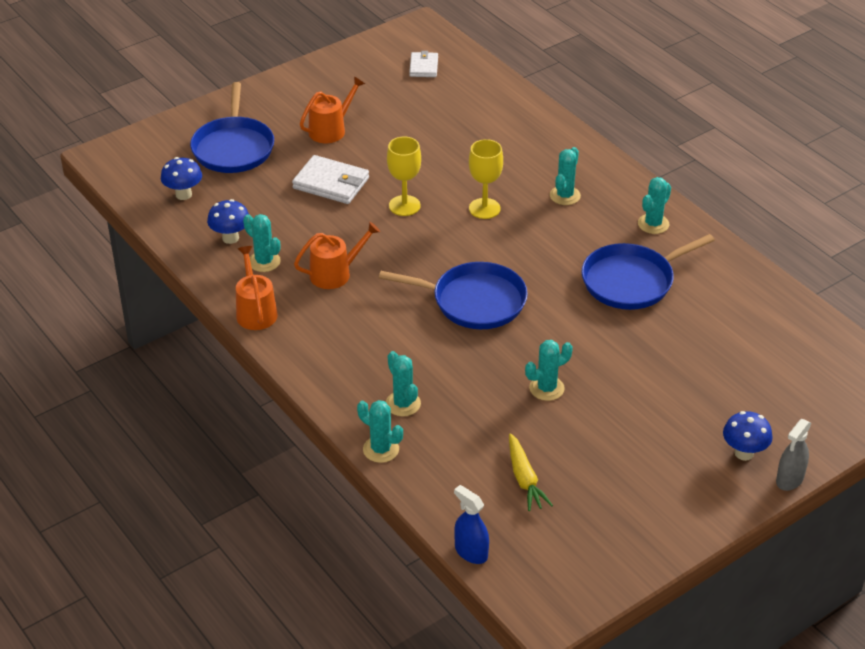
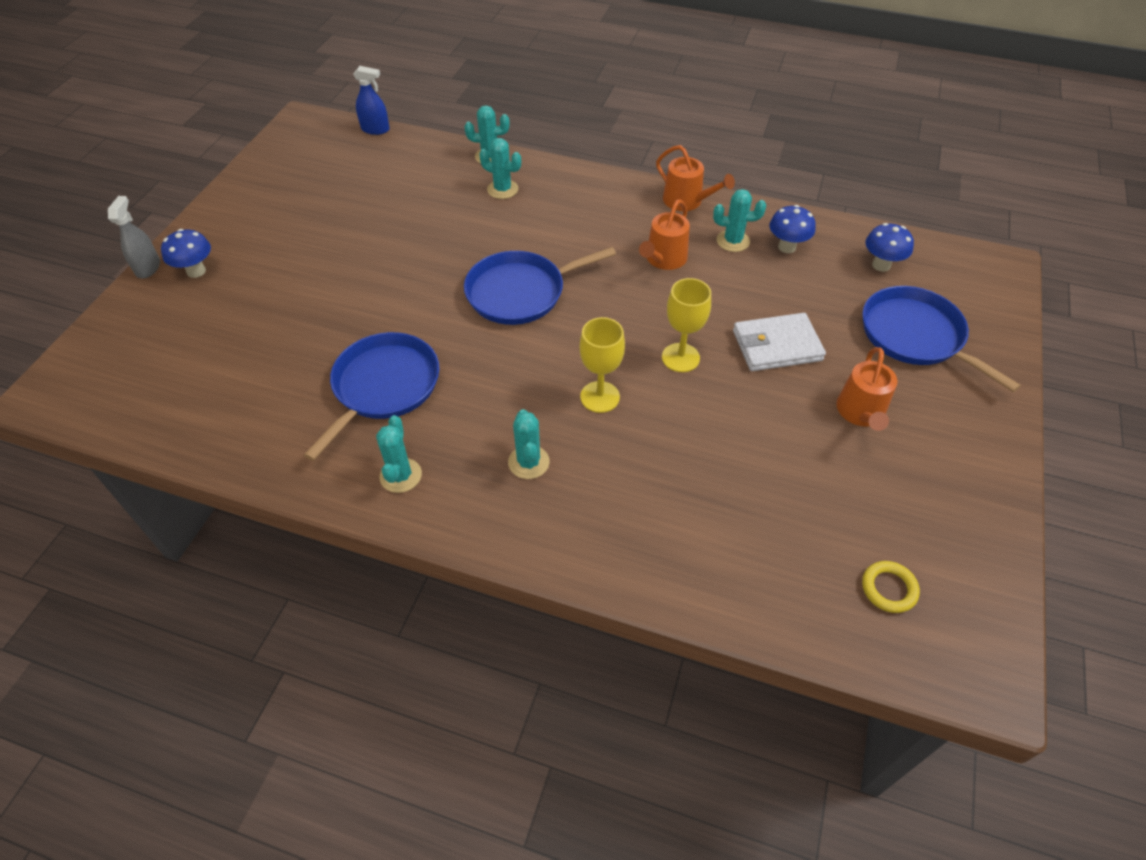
camera: 145 degrees right, 10 degrees up
(423, 67) = (888, 589): white wallet -> yellow ring
(524, 479) = (369, 181): yellow carrot -> none
(546, 388) = (397, 249): turquoise cactus -> none

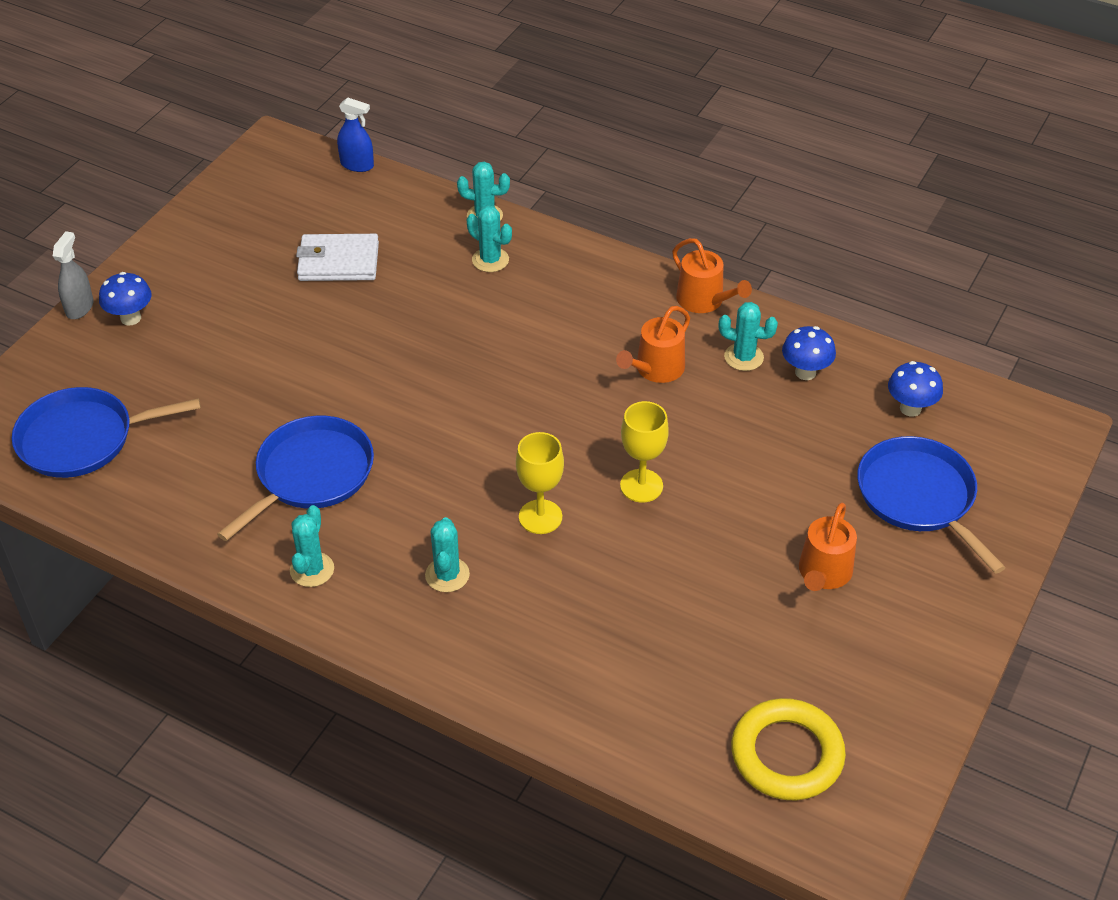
camera: 10 degrees right, 5 degrees down
(520, 292) = (482, 388): blue pan -> blue pan (82, 439)
(777, 345) = (754, 487): white wallet -> white wallet (338, 262)
(888, 589) = (787, 754): yellow ring -> yellow ring, size x1.94

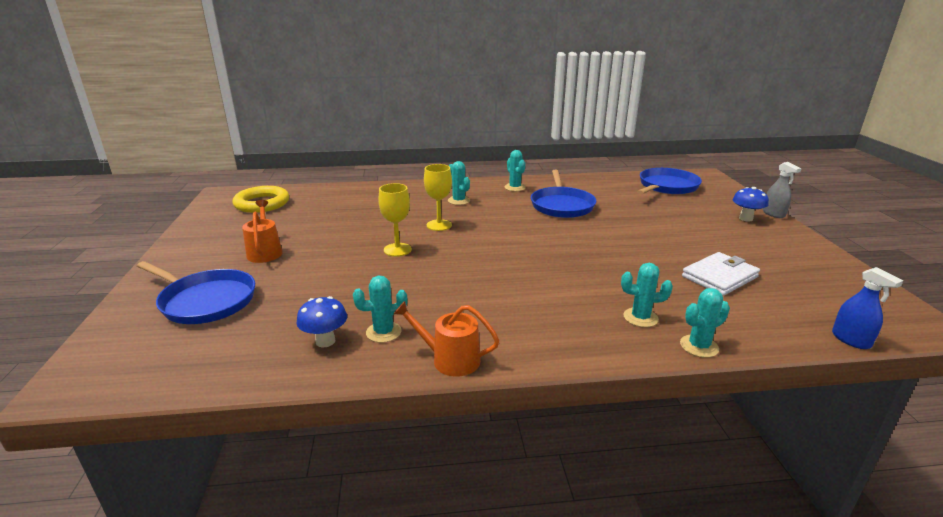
camera: 145 degrees right, 20 degrees down
(357, 165) = (851, 340): blue spray bottle -> blue spray bottle turned 105 degrees counterclockwise
(656, 369) = (442, 301): orange watering can -> none
(910, 408) = (220, 350): blue mushroom -> none

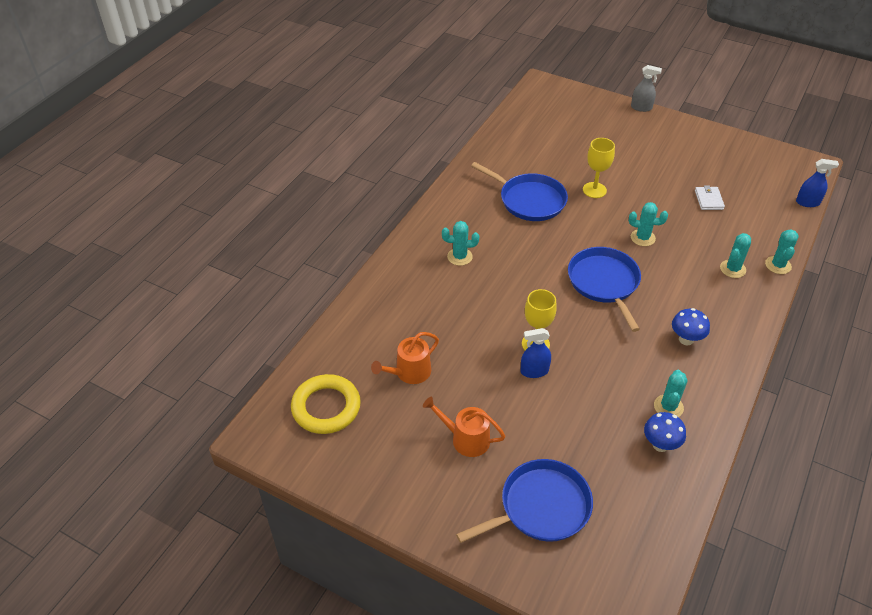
camera: 55 degrees left, 20 degrees up
(365, 257) = (534, 371): none -> blue spray bottle
(439, 225) = (505, 295): yellow goblet -> yellow goblet (594, 190)
(450, 359) = (724, 386): orange watering can -> orange watering can (409, 372)
(515, 187) = (462, 205): turquoise cactus -> turquoise cactus (642, 238)
(666, 186) = (545, 120): blue pan -> blue pan (604, 283)
(719, 277) = (708, 200): white wallet -> white wallet, size x0.62
(745, 218) = (637, 125): blue mushroom -> blue mushroom (686, 339)

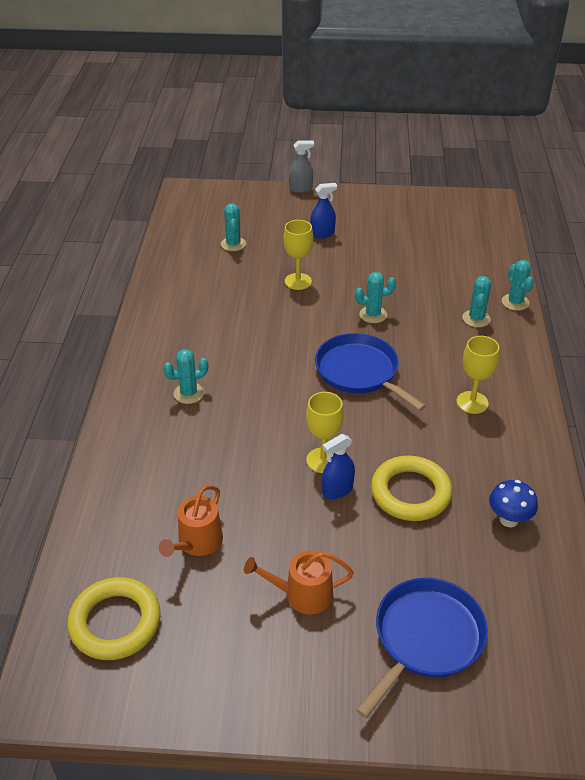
camera: 25 degrees left, 5 degrees down
(529, 200) = (235, 311): blue pan -> none
(591, 394) = (410, 492): none -> yellow ring
(668, 407) = (494, 477): turquoise cactus -> turquoise cactus (233, 244)
(686, 339) = (472, 402): blue mushroom -> yellow goblet
(708, 200) = (416, 259): white wallet -> none
(807, 202) = (507, 236): blue spray bottle -> blue spray bottle (322, 234)

